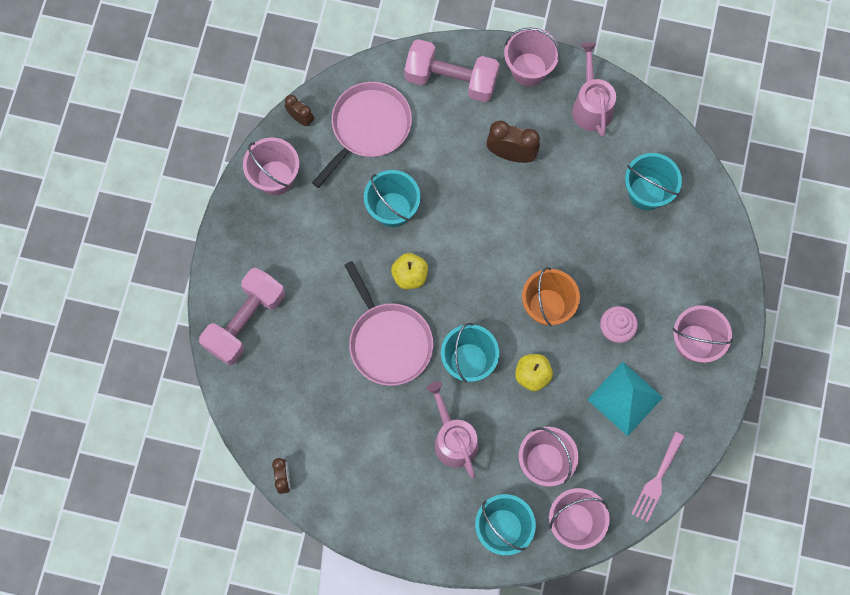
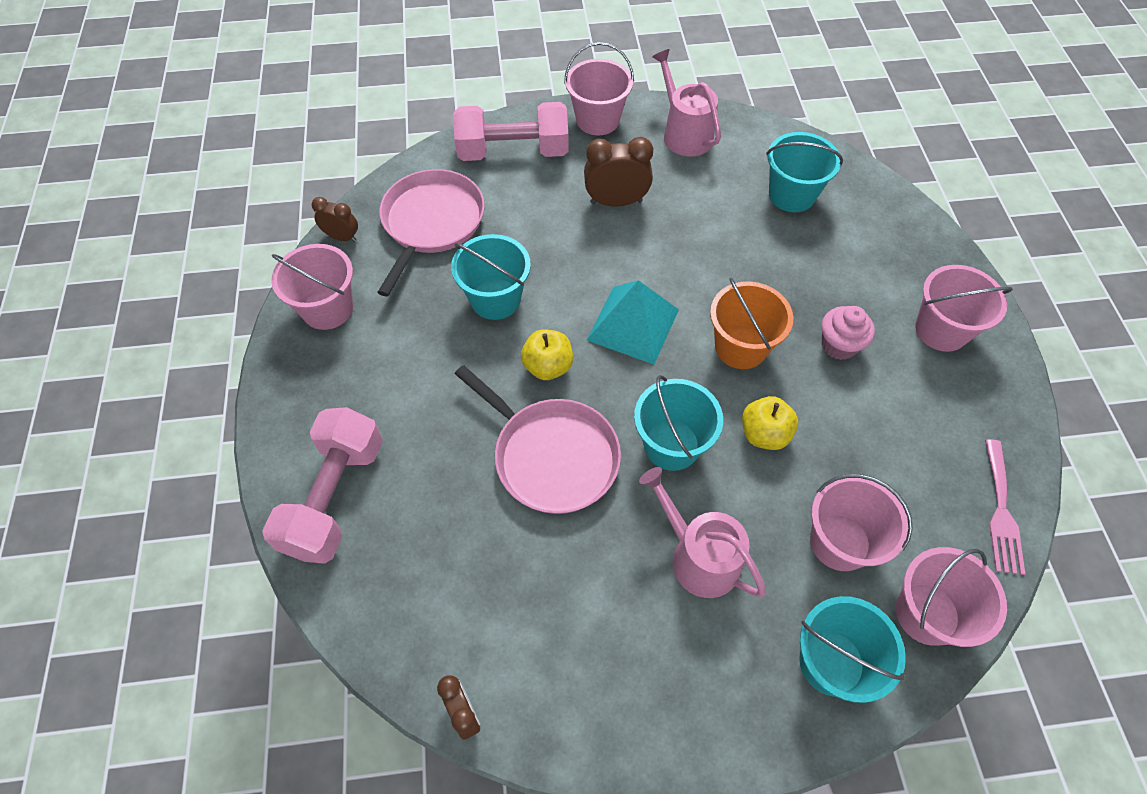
camera: 20 degrees left, 15 degrees down
(625, 398) = (897, 422): turquoise pyramid -> turquoise pyramid (633, 324)

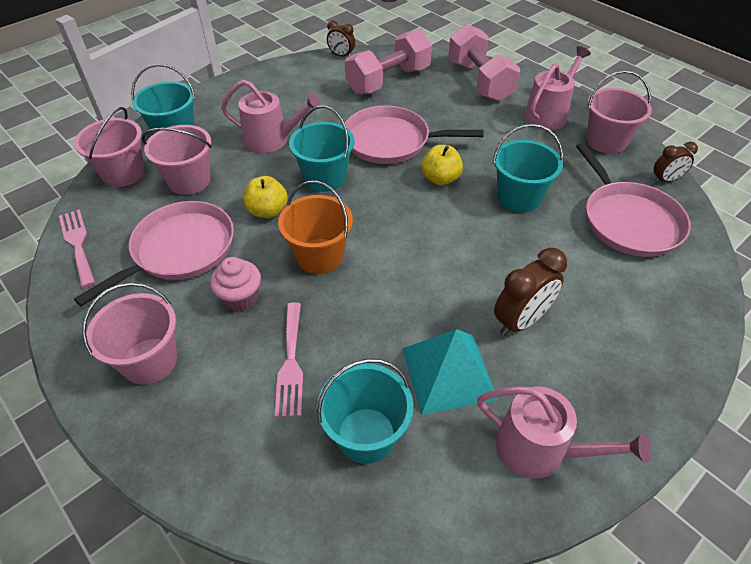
camera: 145 degrees right, 10 degrees down
(331, 382) = (548, 114): none -> pink watering can
(513, 151) = (660, 317): pink dumbbell -> pink dumbbell (388, 81)
(597, 120) = (638, 407): pink bucket -> none
(633, 324) = (410, 230): turquoise pyramid -> turquoise pyramid (448, 373)
(821, 266) = (291, 363): none -> pink fork
(883, 436) = (179, 250): none -> pink pan

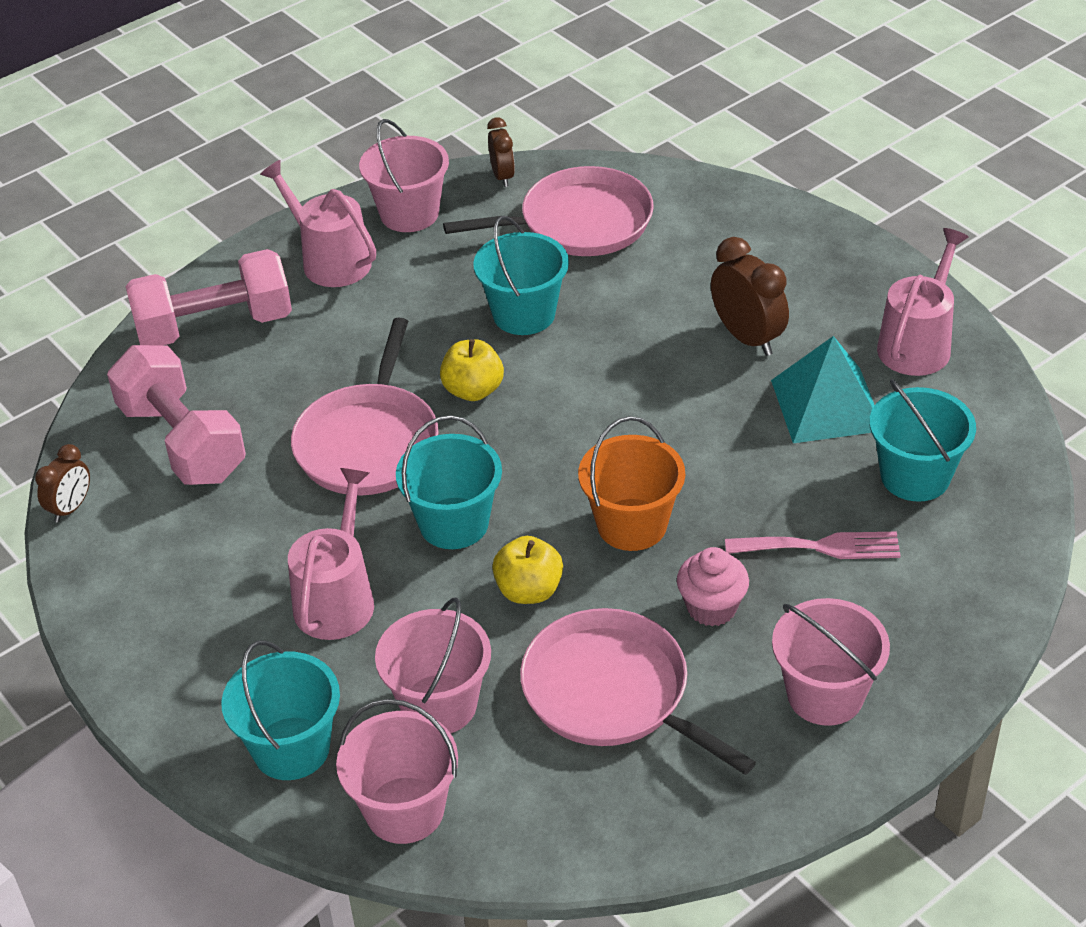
camera: 85 degrees left, 5 degrees down
(78, 244) = (591, 838): pink fork -> none

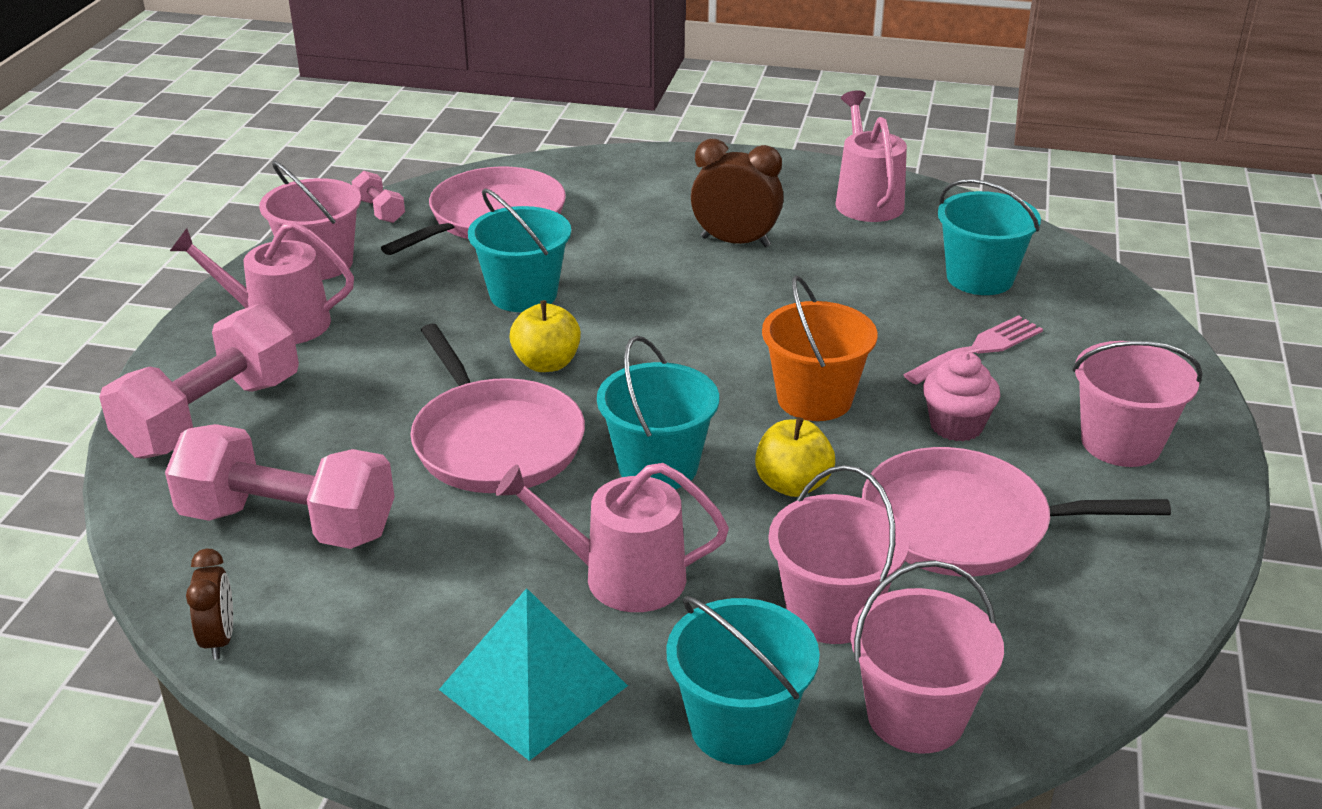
camera: 40 degrees left, 10 degrees down
(337, 599) = (622, 577): pink watering can -> pink watering can turned 60 degrees counterclockwise
(502, 176) = (379, 211): brown clock -> pink dumbbell
(827, 405) = (854, 260): turquoise pyramid -> turquoise pyramid (533, 687)

